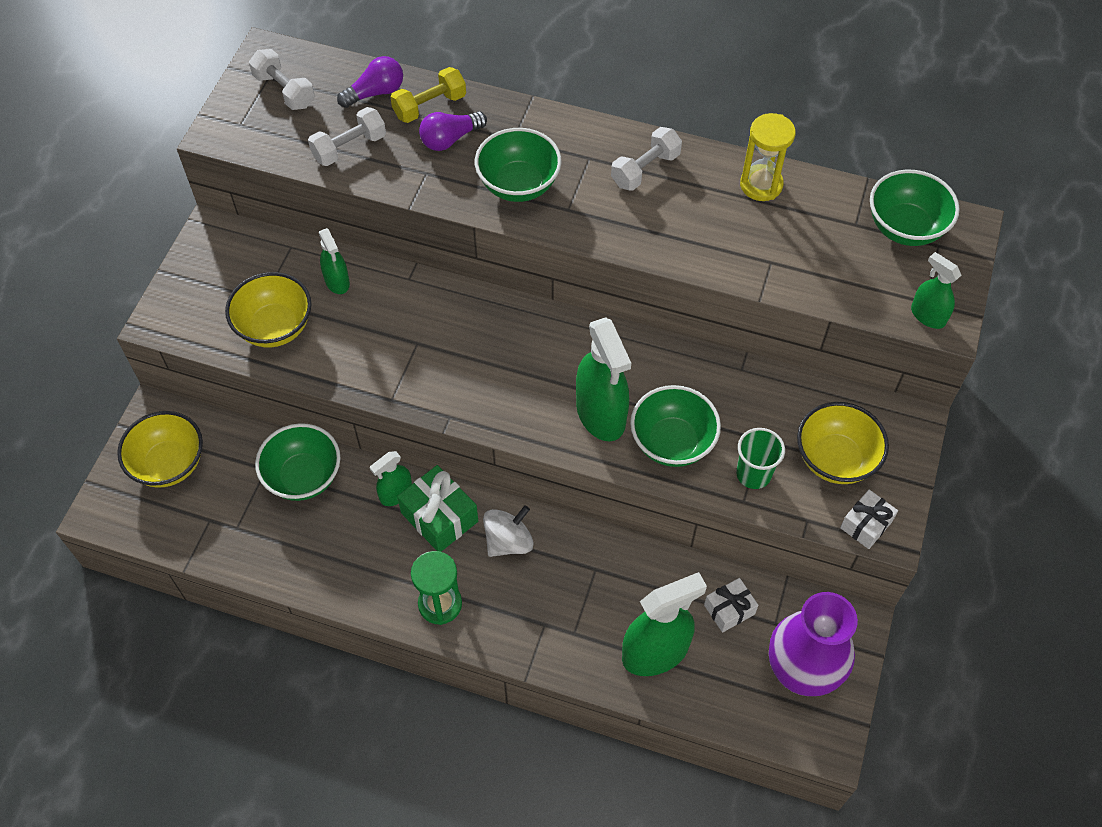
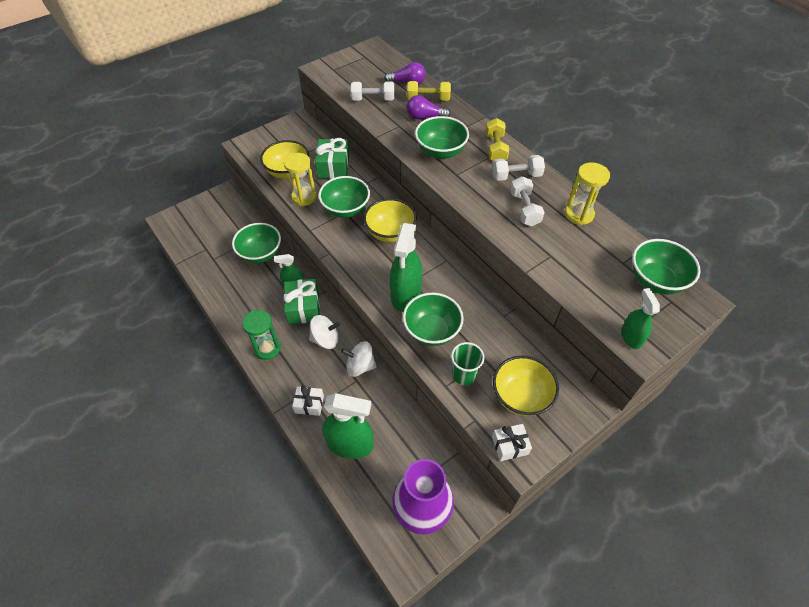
camera: 35 degrees right, 5 degrees down
(169, 464) = (212, 216): yellow bowl -> yellow bowl (390, 233)
(284, 90) = (366, 64): white dumbbell -> white dumbbell (524, 209)
(337, 281) = (333, 167): green spray bottle -> green gift
(337, 354) = (304, 197): none -> yellow hourglass
(415, 338) = (346, 209): none -> green bowl
(584, 547) = (360, 366): none -> white spinning top
(586, 141) = (495, 148): none -> yellow dumbbell
(729, 609) = (409, 449): white gift -> white gift (309, 404)

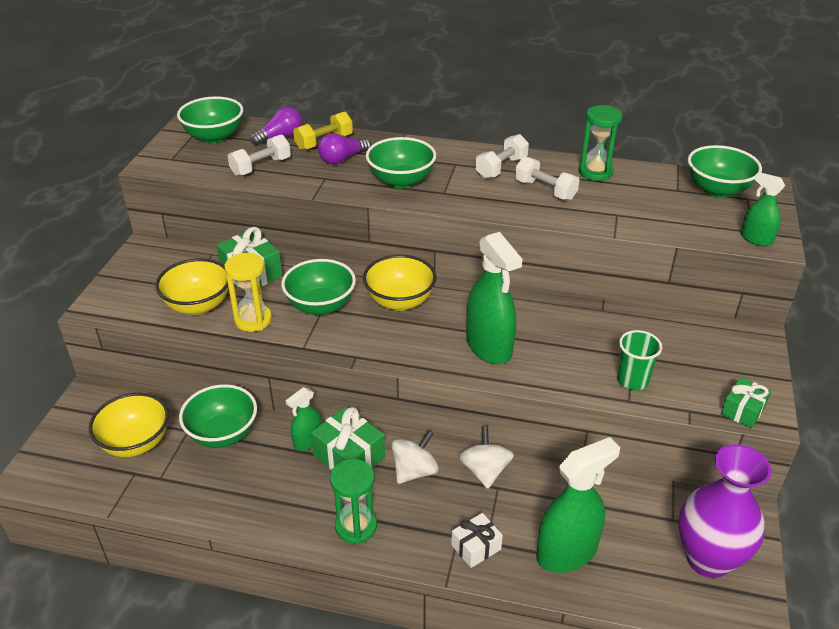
camera: 40 degrees left, 15 degrees down
(360, 366) = (485, 471): white spinning top -> white spinning top turned 120 degrees clockwise
(432, 331) = (555, 362): green bowl -> green bowl (214, 137)
(495, 148) = (451, 155): yellow dumbbell -> none
(510, 446) = (743, 410): white gift -> green gift
(521, 396) = (700, 365): yellow bowl -> yellow bowl (136, 443)
(579, 214) = (595, 172): yellow hourglass -> green hourglass

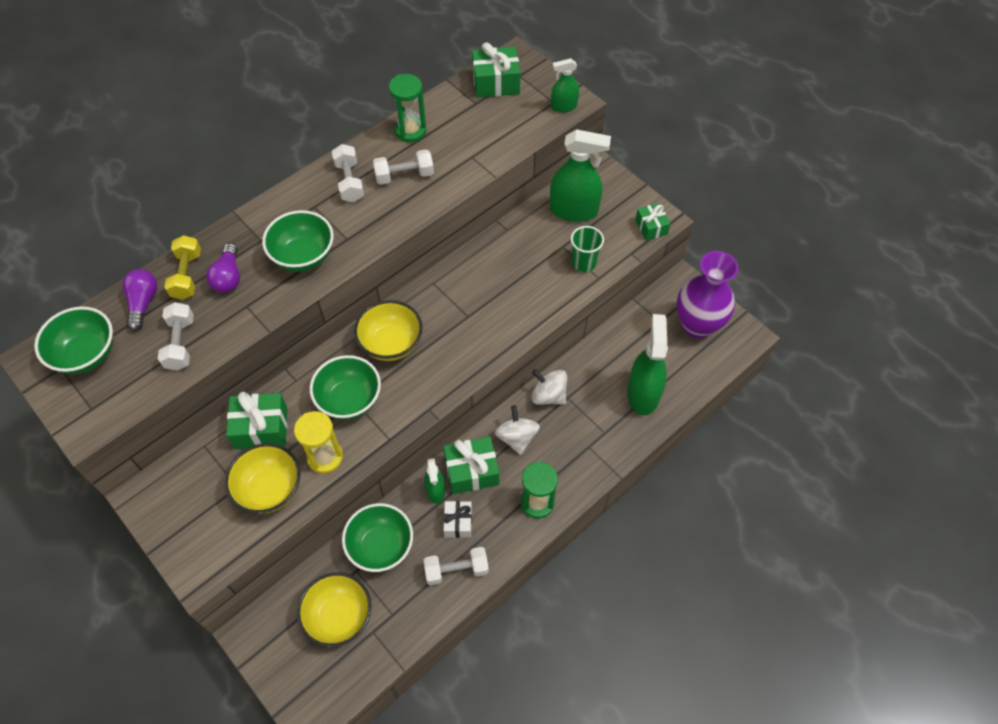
camera: 55 degrees left, 20 degrees up
(235, 501) = (456, 570): none -> white dumbbell
(476, 547) = (604, 441): white gift -> white gift (458, 522)
(489, 347) = (487, 320): green spray bottle -> green spray bottle (574, 210)
(717, 190) = (496, 83): green bowl -> green gift

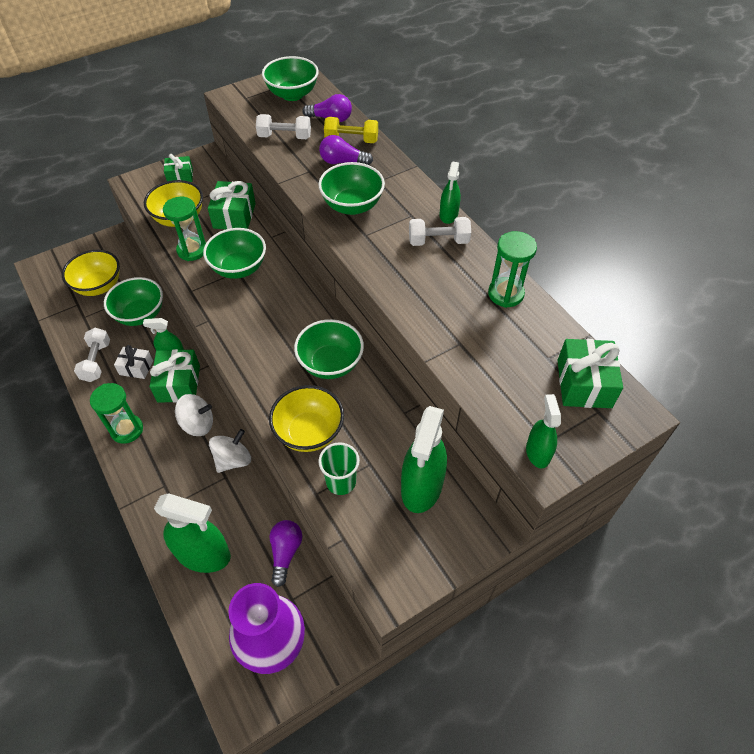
camera: 100 degrees right, 5 degrees down
(311, 177) = (448, 215): none -> green spray bottle
(325, 457) = (192, 250): yellow hourglass -> green hourglass
(391, 344) = (286, 300): yellow bowl -> yellow bowl (309, 432)
(404, 175) = (440, 283): white dumbbell -> none
(465, 291) = (330, 364): none -> green bowl
(624, 333) = (285, 553): none -> purple light bulb
(651, 227) = (379, 574): green gift -> green gift (180, 176)

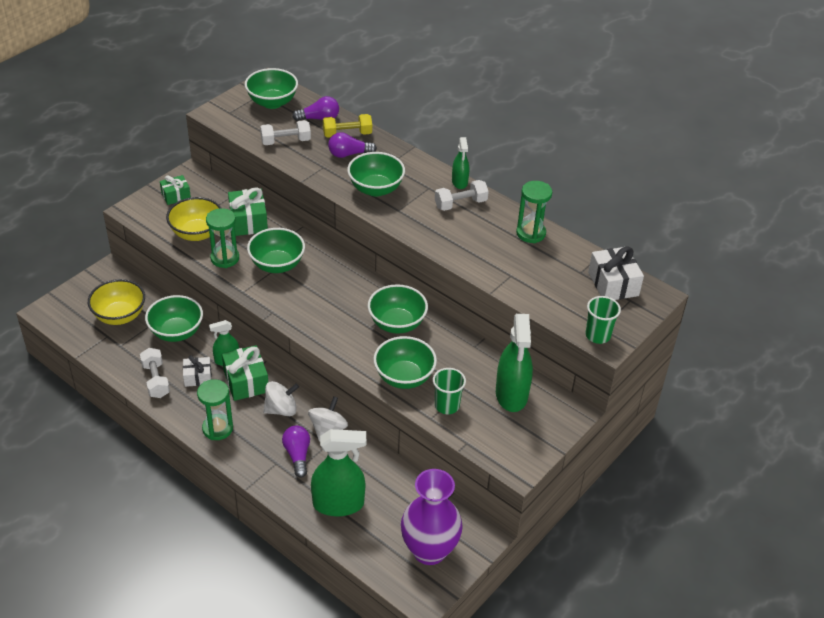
camera: 20 degrees left, 10 degrees down
(285, 553) = (407, 485): purple light bulb -> purple light bulb (297, 455)
(309, 432) = (404, 377): yellow bowl -> green bowl
(537, 452) = (598, 335): green spray bottle -> green cup
(584, 383) = (613, 284): green gift -> white gift

